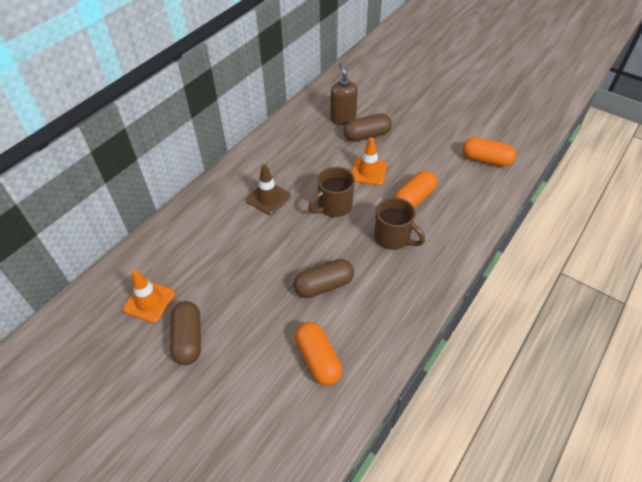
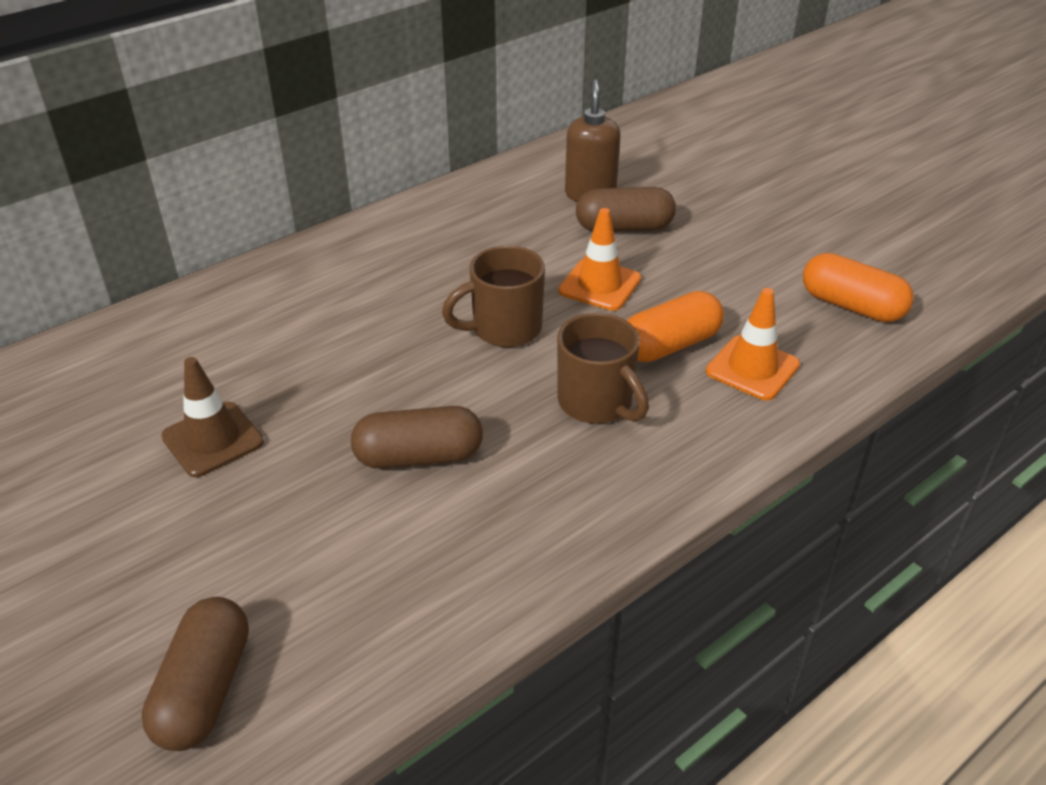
camera: 15 degrees right, 10 degrees down
(149, 301) = (85, 415): orange traffic cone -> orange traffic cone (752, 368)
(188, 339) = (118, 491): brown capsule -> brown capsule (204, 689)
(268, 198) = (387, 293): brown traffic cone -> brown traffic cone (213, 439)
(318, 359) = (342, 583): orange capsule -> none

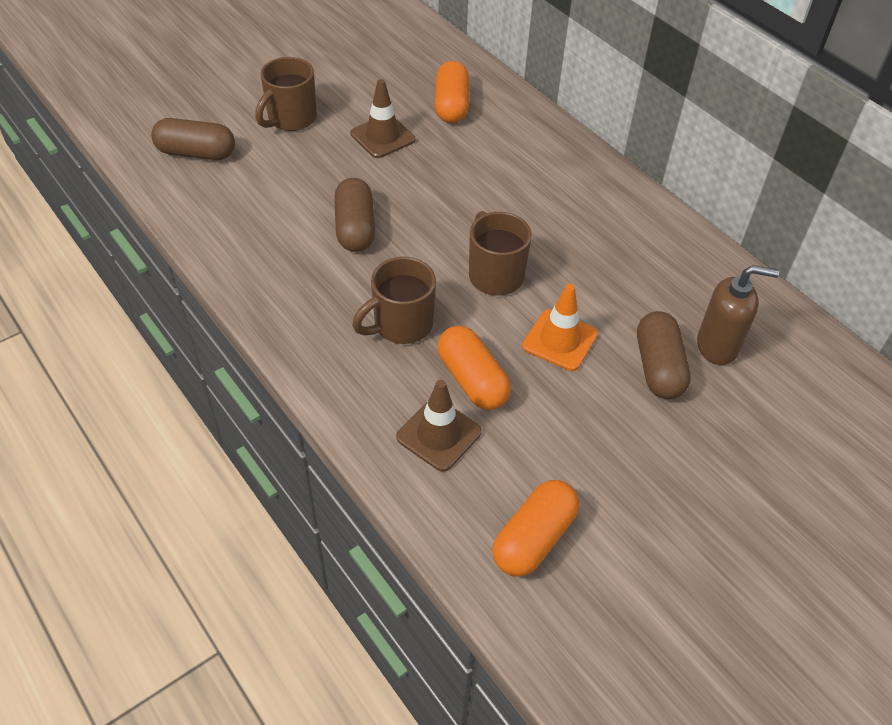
camera: 90 degrees right, 10 degrees up
(135, 558) = (290, 119): none -> brown mug
(154, 370) = (451, 105): none -> orange capsule
(752, 368) = (439, 434): orange traffic cone -> brown traffic cone

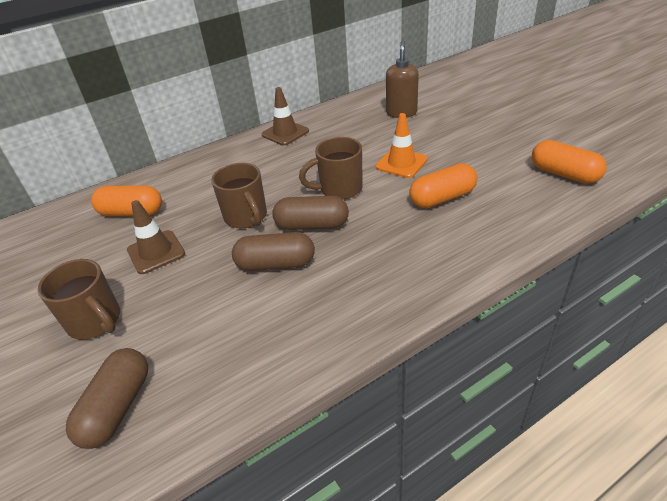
camera: 80 degrees left, 10 degrees down
(401, 325) = (392, 233): brown mug -> brown mug (246, 217)
(439, 434) = (495, 212): brown traffic cone -> brown traffic cone (285, 133)
(658, 367) = (420, 130): brown capsule -> brown capsule (312, 225)

